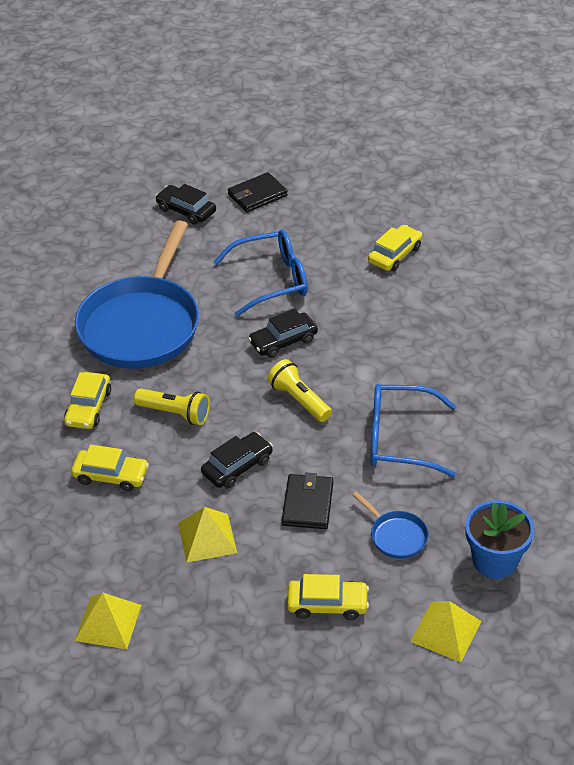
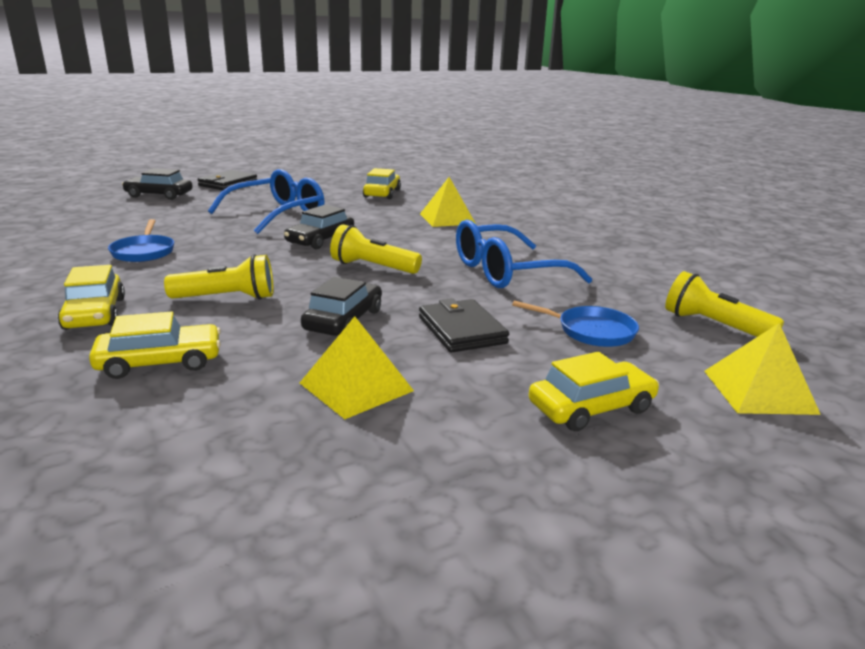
camera: 30 degrees left, 20 degrees down
(108, 622) = (251, 539): yellow pyramid -> yellow pyramid (447, 219)
(141, 325) = (143, 252): blue pan -> blue pan, size x0.40
(494, 561) = (713, 325): blue flower pot -> yellow flashlight

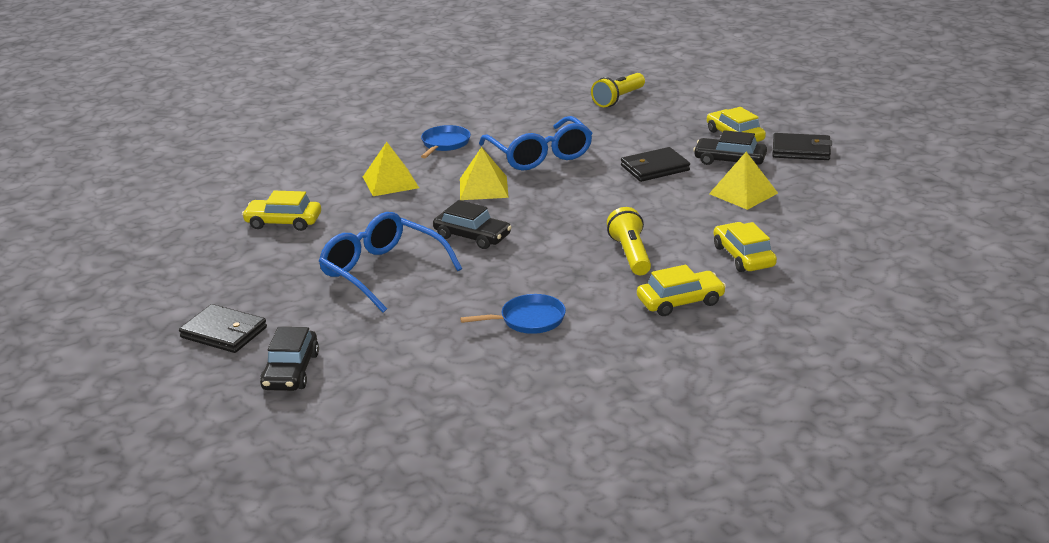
camera: 90 degrees left, 5 degrees up
(344, 320) = (655, 206): black car -> black car (729, 160)
(372, 267) = (543, 205): yellow flashlight -> none
(529, 476) = (801, 150): none -> black wallet
(591, 331) = (641, 131): blue pan -> blue pan (445, 144)
(759, 391) = (698, 98): yellow pyramid -> yellow pyramid (483, 188)

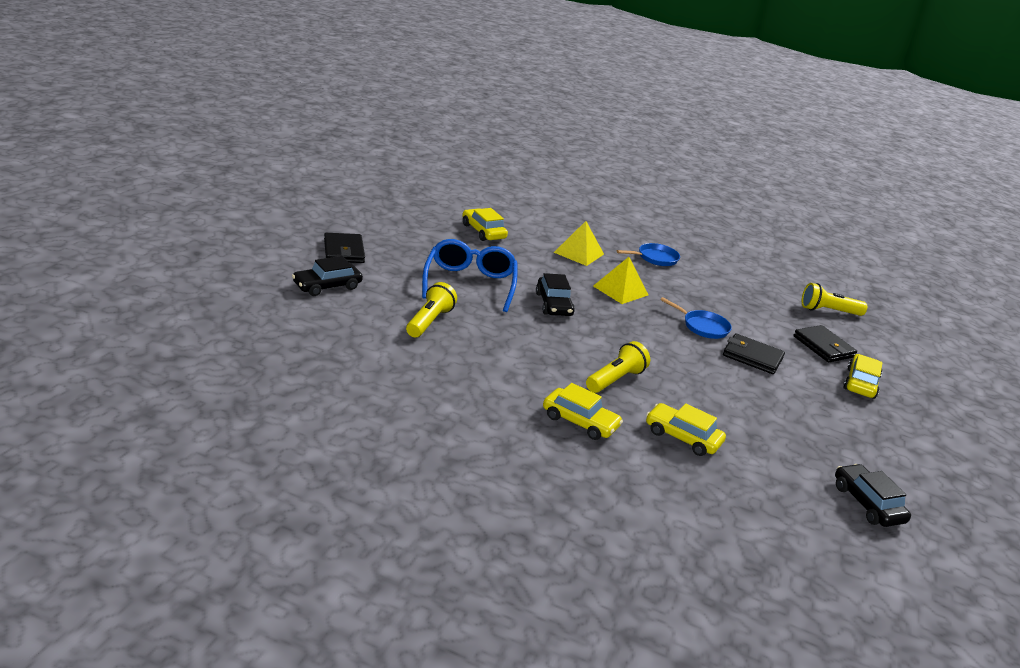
camera: 45 degrees right, 0 degrees up
(432, 325) = (429, 321): none -> yellow flashlight
(528, 320) = (478, 358): blue pan -> blue pan (703, 327)
(539, 155) = (696, 300): blue glasses -> none
(729, 160) = (818, 391): black car -> black car (867, 503)
(743, 193) = (777, 412): yellow pyramid -> none
(743, 256) = (682, 437): yellow car -> yellow car turned 90 degrees counterclockwise
(801, 150) = (891, 426): black wallet -> black wallet (823, 347)

